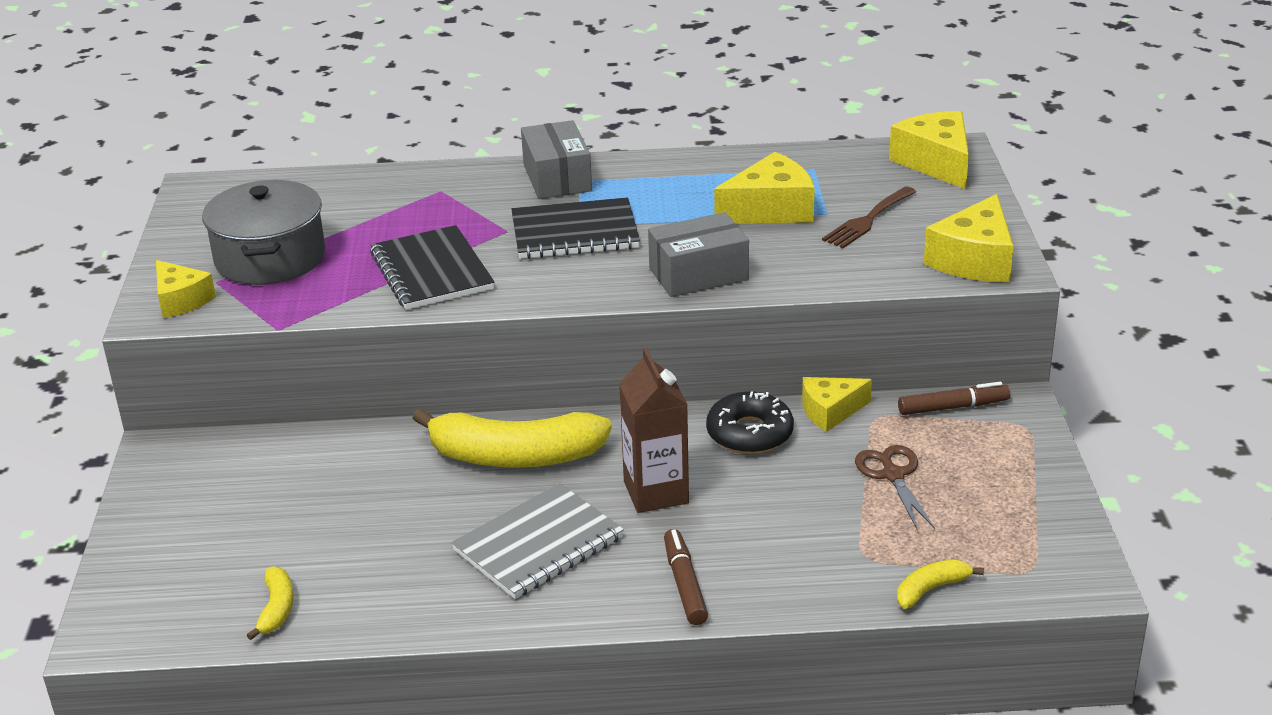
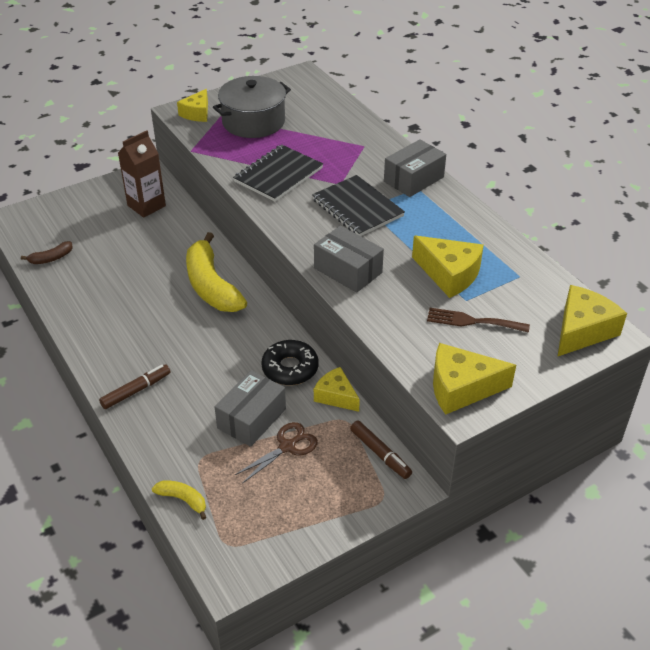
camera: 60 degrees right, 10 degrees up
(276, 609) = (51, 258): yellow banana -> brown banana
(538, 544) = (142, 323): grey notebook -> none
(656, 492) = (210, 350): brown carton -> brown carton (146, 206)
(820, 491) = (251, 418): none -> grey box

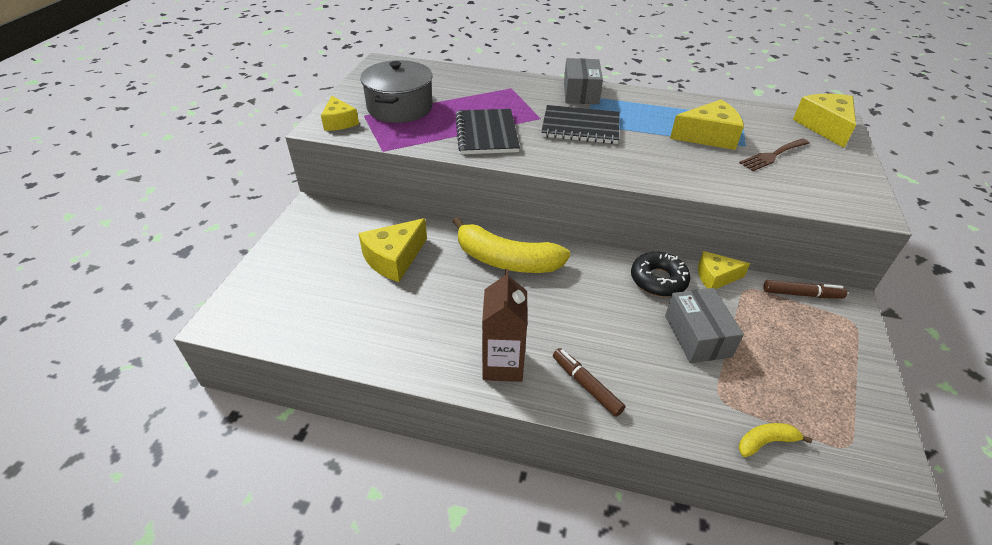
camera: 45 degrees left, 0 degrees up
(51, 258) = (324, 330): brown banana -> none
(136, 390) = (586, 385): brown marker -> brown marker turned 45 degrees counterclockwise
(146, 206) = (351, 233): brown carton -> brown carton (503, 365)
(287, 446) = (751, 336): brown scissors -> none
(348, 270) = (651, 169): grey box -> none
(461, 388) = (846, 198): yellow cheese -> yellow cheese (394, 259)

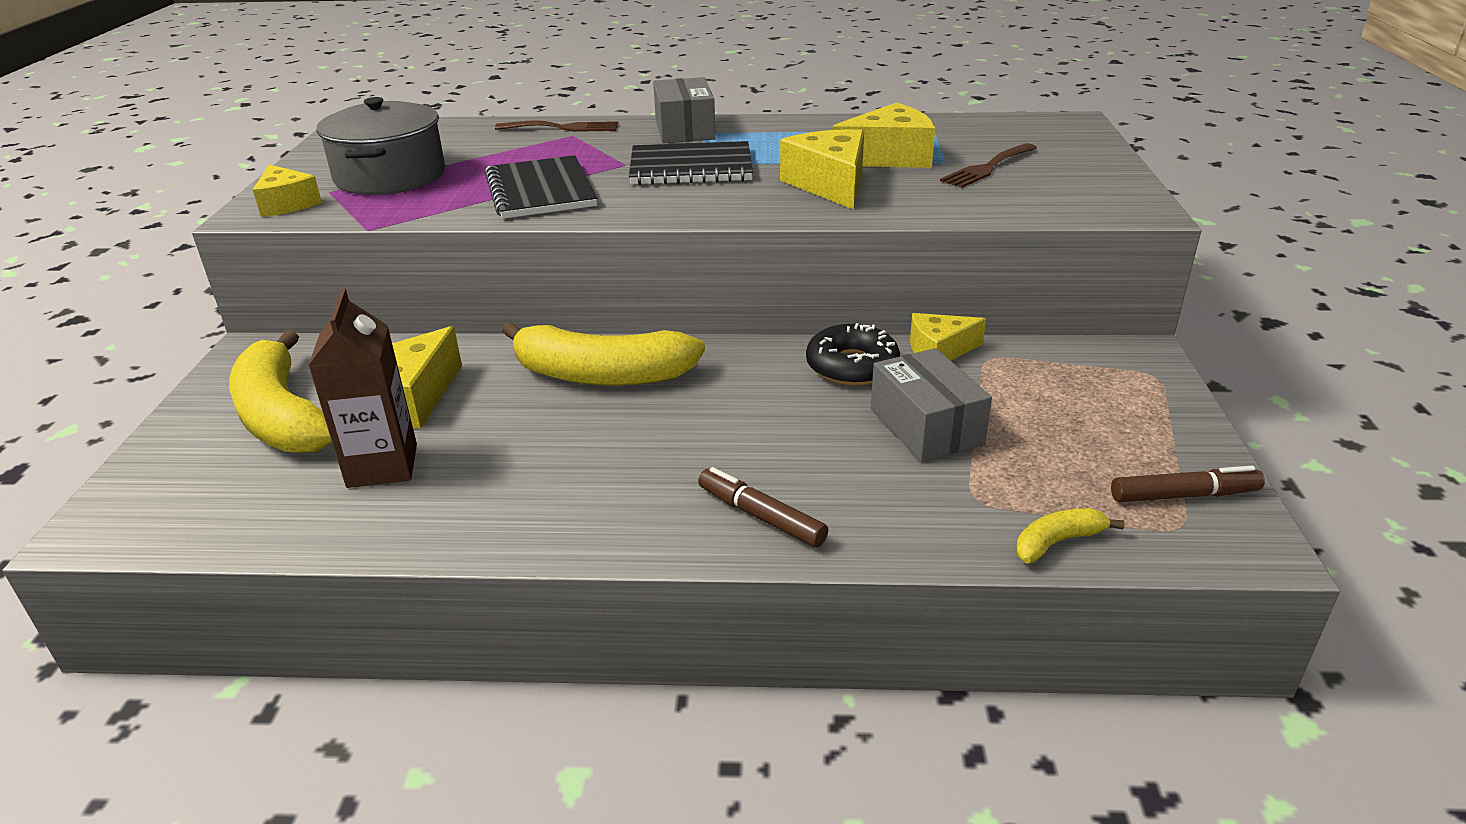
camera: 10 degrees left, 10 degrees down
(324, 259) = (282, 416): none -> yellow banana
(503, 365) = (617, 512): brown carton -> brown carton (382, 466)
(506, 81) = (563, 128): none -> brown fork
(801, 294) = (1072, 353): brown marker -> brown marker (1184, 495)
(824, 127) = (1055, 129): yellow cheese -> yellow cheese (830, 184)

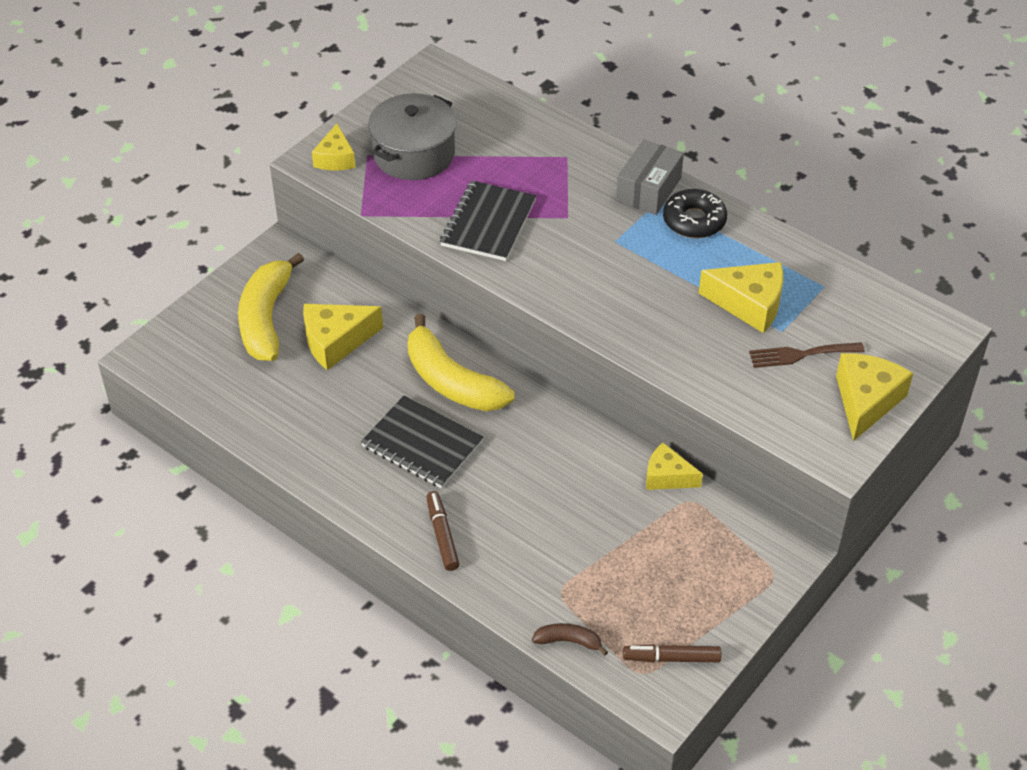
camera: 35 degrees right, 15 degrees up
(382, 466) = (291, 388): brown carton -> none
(563, 128) = (569, 142): brown fork -> none
(691, 167) = (605, 245): black notebook -> black notebook (422, 444)
(830, 184) = (672, 316): yellow cheese -> yellow cheese (866, 401)
(852, 366) = (600, 458): black donut -> black donut (694, 221)
(926, 426) = (590, 529): grey box -> none
(1057, 542) = (568, 641): yellow banana -> brown banana
(1184, 495) = (671, 658): brown marker -> brown marker turned 150 degrees clockwise

